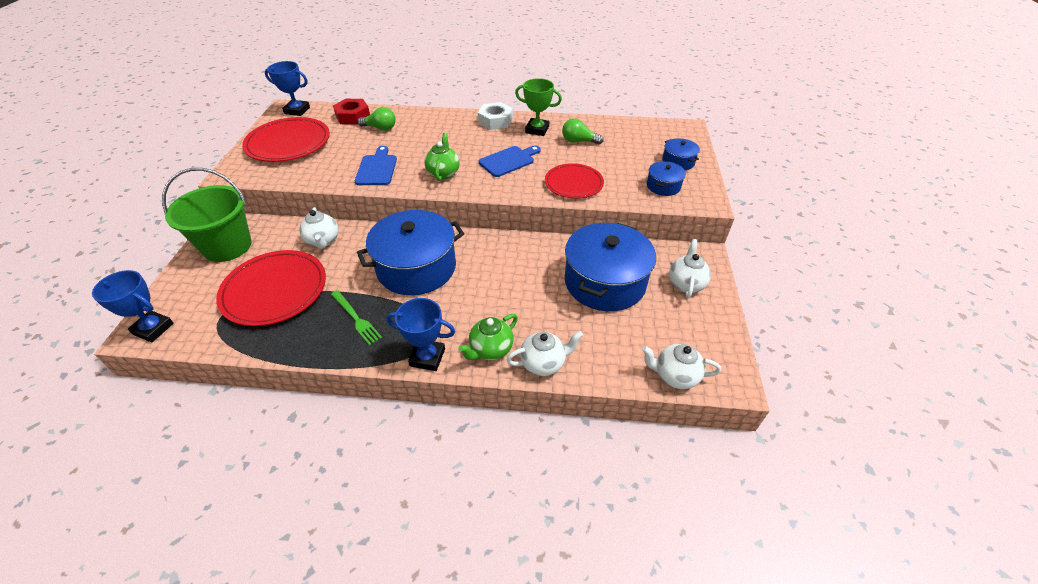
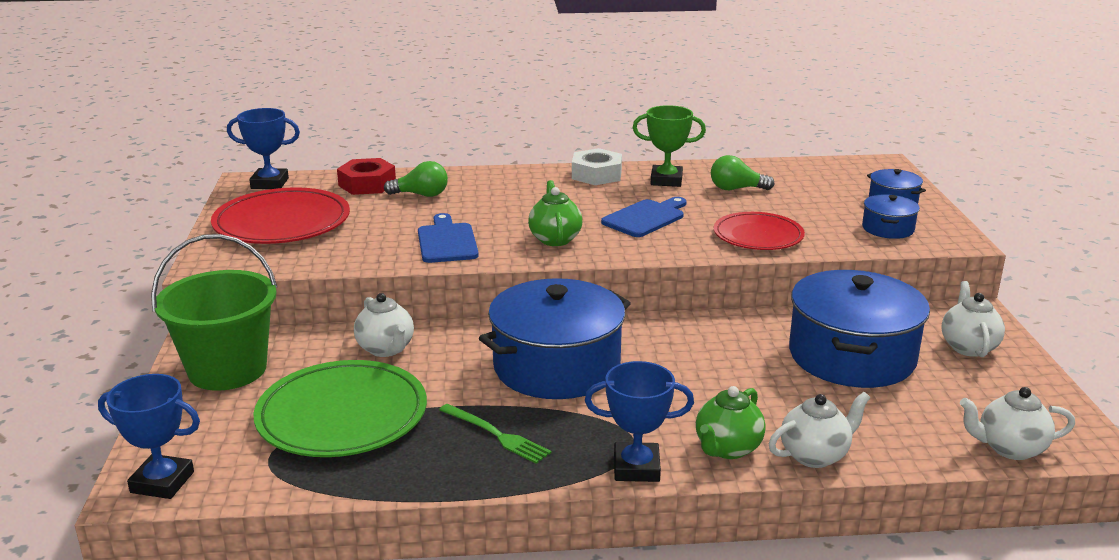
camera: 10 degrees left, 20 degrees down
(275, 290) = (342, 415): red plate -> green plate

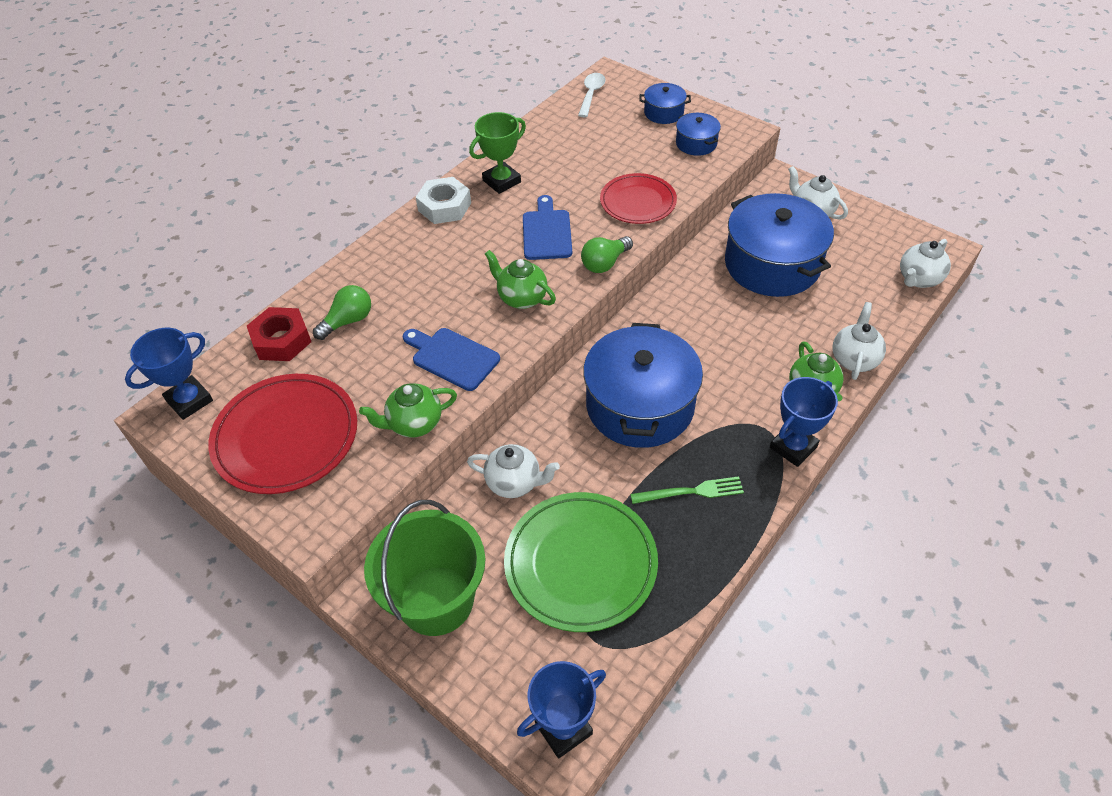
camera: 45 degrees left, 25 degrees up
(359, 257) = (414, 424): none -> green teapot
(736, 189) = (559, 161): green light bulb -> green light bulb (605, 263)
(843, 168) = (591, 94): none -> white spoon

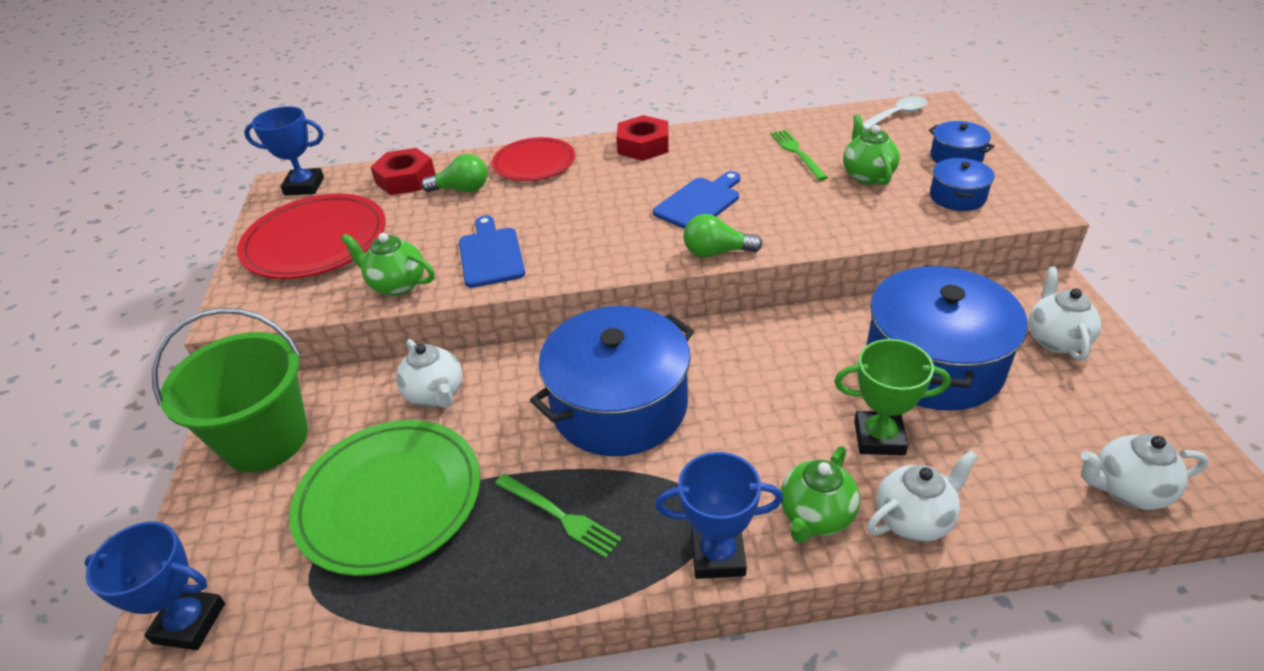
camera: 45 degrees right, 10 degrees down
(444, 207) = (643, 146): white nut -> red nut
(501, 181) = (716, 148): green trophy -> green trophy (879, 438)
(521, 298) = (605, 241): green teapot -> green teapot (867, 176)
(563, 158) = (797, 153): none -> green fork
(638, 202) = (821, 218): red plate -> red plate (534, 163)

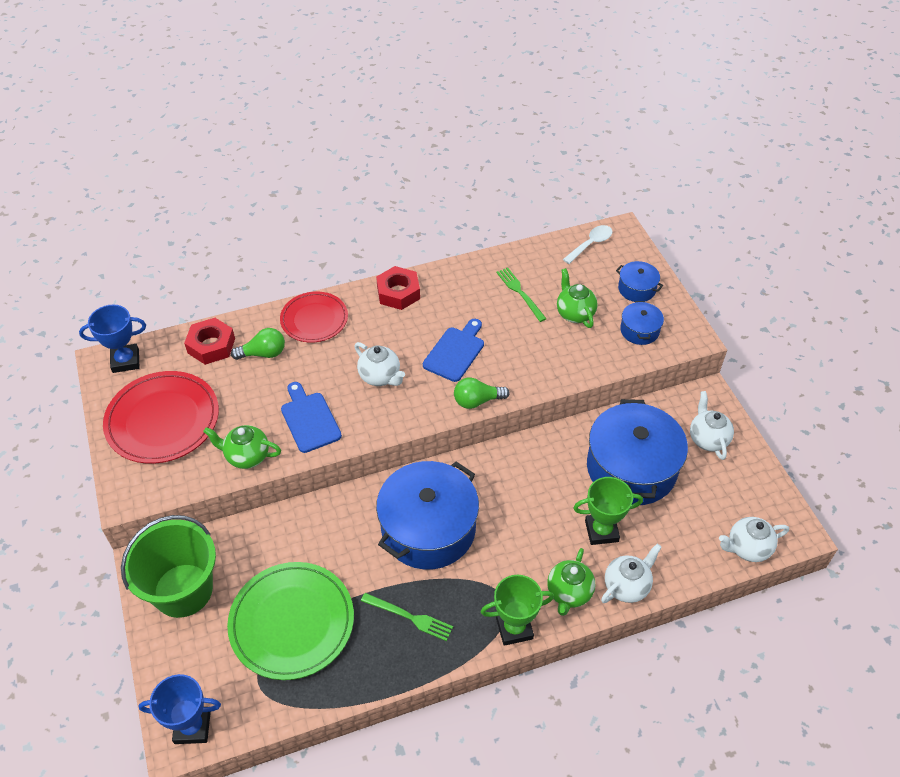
camera: 15 degrees left, 10 degrees up
(436, 394) = (295, 537): white teapot -> white teapot (380, 377)
(718, 555) = (514, 628): blue trophy -> green trophy

